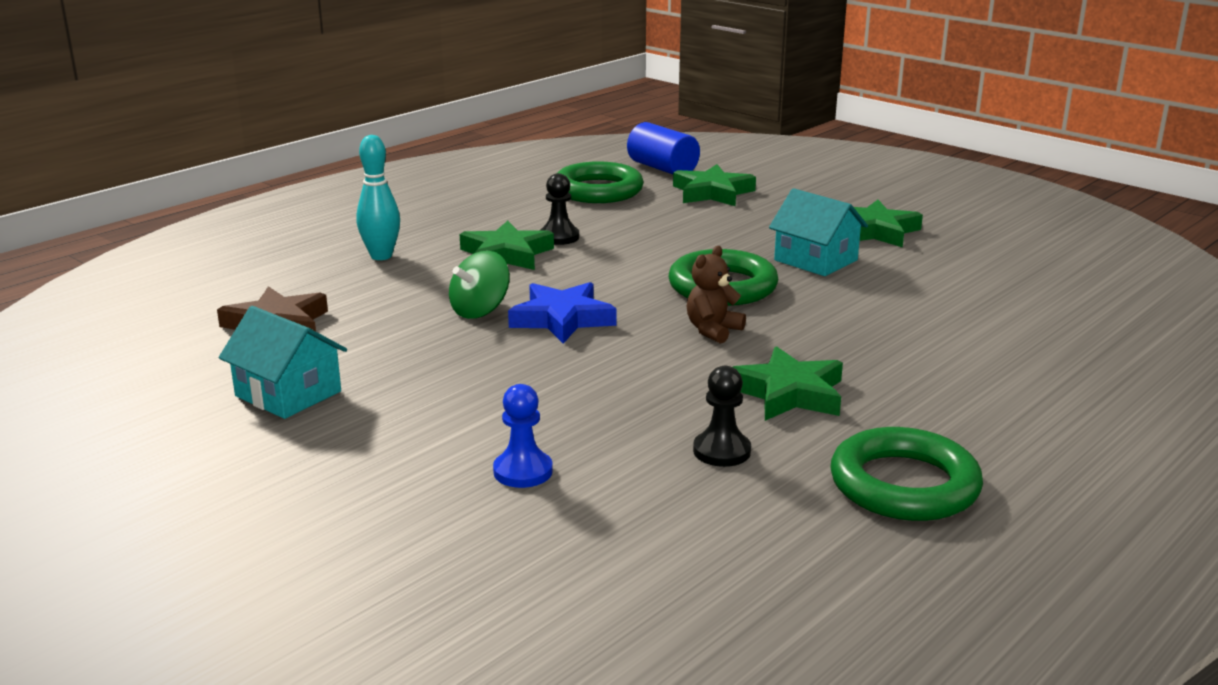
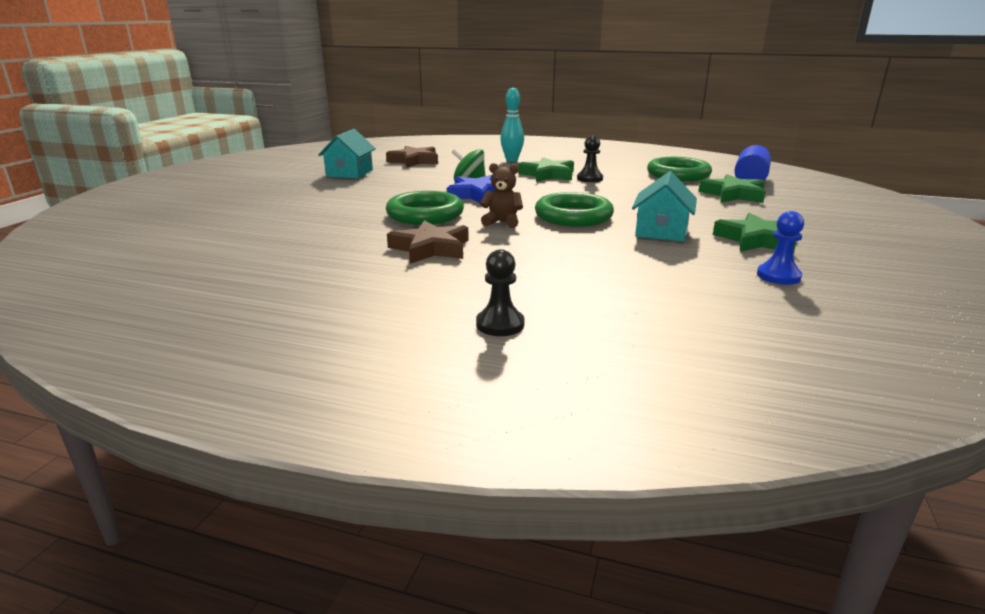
camera: 65 degrees right, 0 degrees up
(523, 471) = (297, 213): blue pawn -> blue pawn (778, 276)
(721, 451) = (341, 243): black pawn -> black pawn (500, 324)
(788, 393) = (430, 248): green star -> brown star
(904, 485) = (323, 289): green ring -> green ring (425, 214)

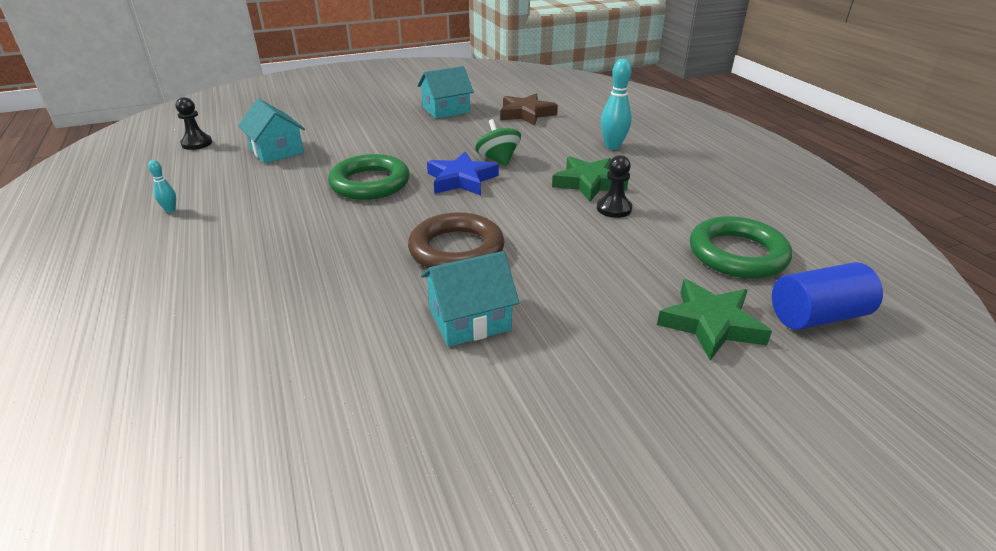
camera: 50 degrees right, 10 degrees up
(283, 227) = (276, 151): none -> turquoise house
(312, 280) = (170, 210): none -> turquoise bowling pin
(430, 248) = (281, 222): brown star -> none
(500, 324) = (121, 323): black pawn -> black pawn (197, 143)
(502, 222) = (389, 223): brown teddy bear -> none
(573, 216) = (456, 249): green ring -> brown ring
(756, 240) = (518, 402): green star -> none
(778, 276) = (386, 460): blue pawn -> none

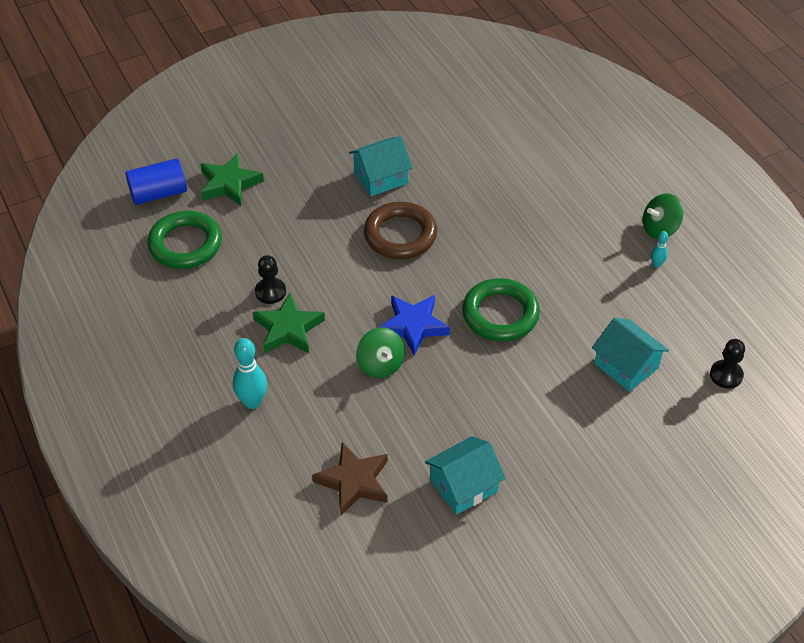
camera: 175 degrees right, 15 degrees up
(127, 240) = (660, 229): none -> green spinning top

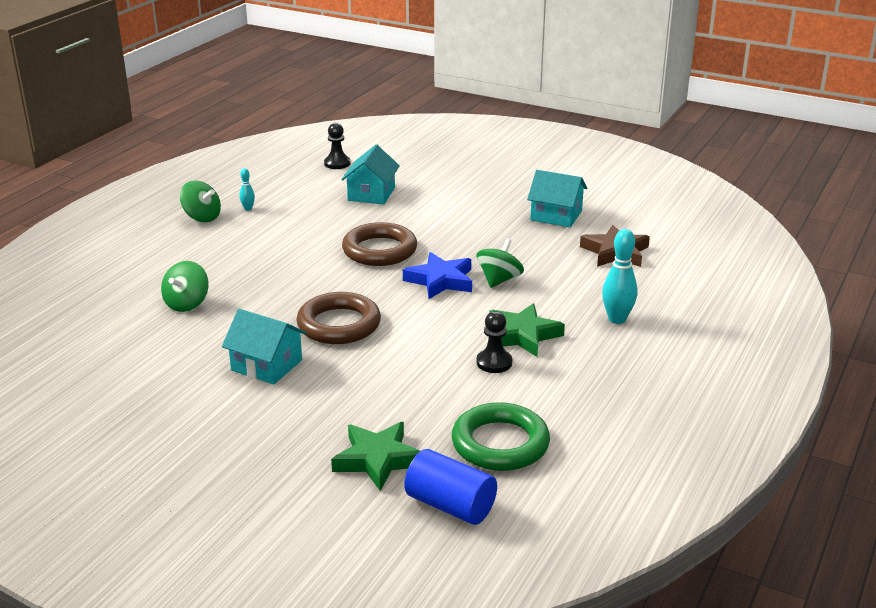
camera: 125 degrees left, 20 degrees down
(500, 314) = (379, 250): green ring -> brown ring
(504, 169) = (187, 304): none -> green spinning top

